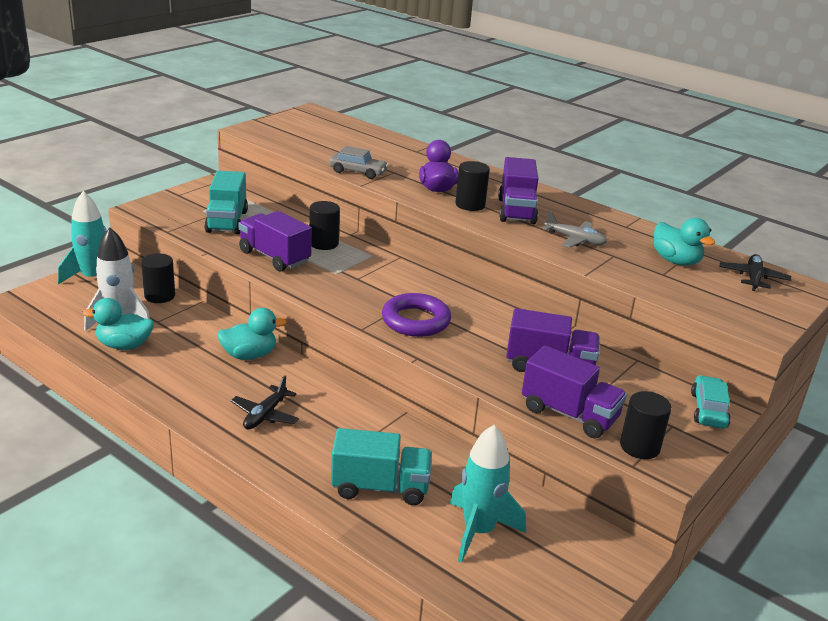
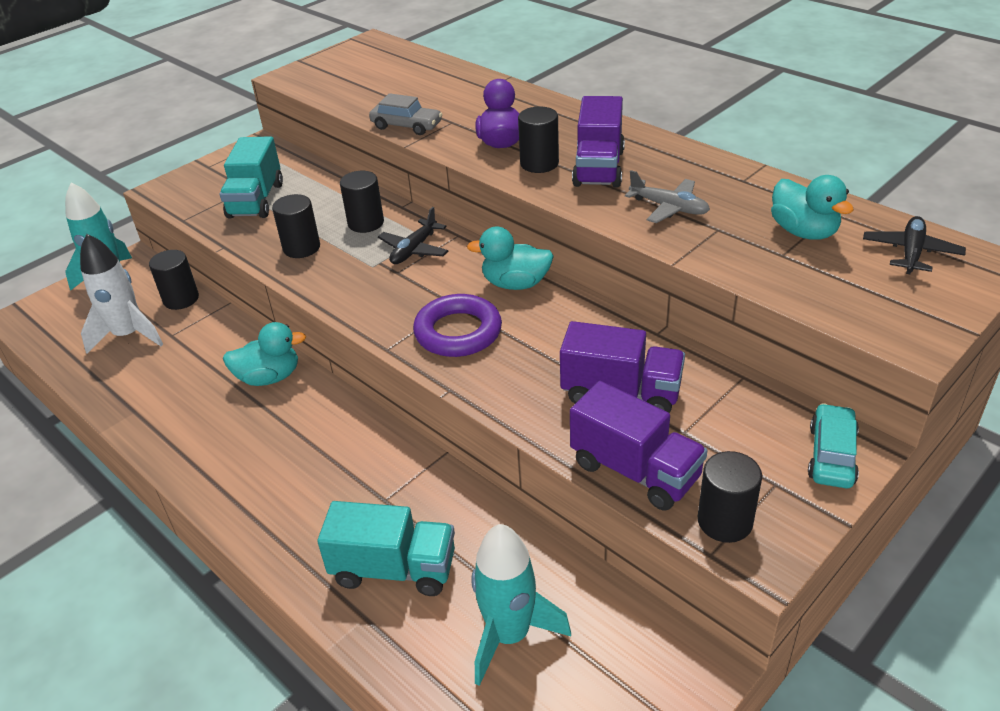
camera: 10 degrees right, 10 degrees up
(124, 345) = (126, 372): turquoise duck -> turquoise duck (515, 284)
(265, 415) = (272, 464): black plane -> black plane (414, 250)
(274, 257) = (301, 248): purple truck -> black cylinder

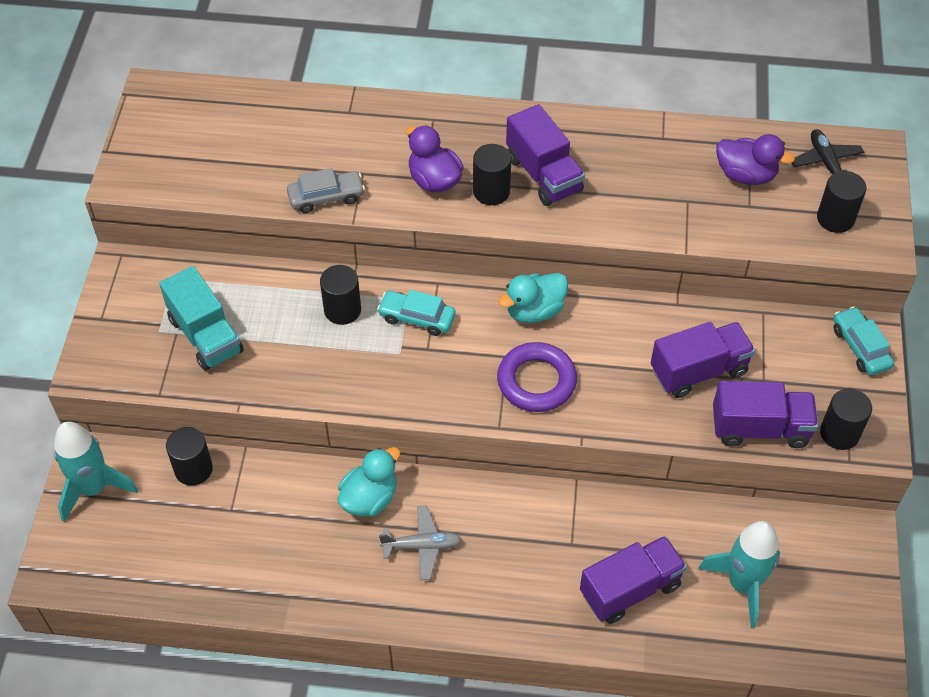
camera: 40 degrees left, 15 degrees up
(128, 335) = (190, 532): white rocket -> none
(301, 248) = (315, 367): black cylinder -> black cylinder (835, 218)
(394, 569) = (630, 589): turquoise truck -> purple truck
(414, 250) = (417, 318): black plane -> turquoise car
(669, 208) = (635, 195): grey plane -> grey plane (422, 546)
(803, 232) = (746, 175): turquoise duck -> purple duck

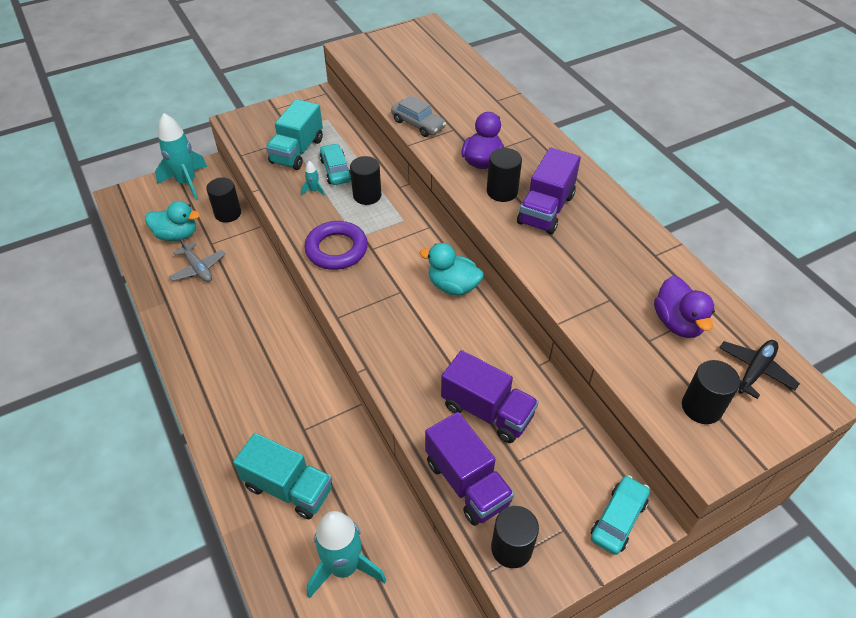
camera: 55 degrees right, 5 degrees down
(290, 353) = (314, 190): none -> turquoise rocket
(369, 498) = (263, 301): turquoise duck -> turquoise duck (177, 235)
(417, 318) = (392, 231): turquoise car -> turquoise car (336, 170)
(422, 546) = (245, 346): grey plane -> grey plane (198, 268)
(536, 381) = (393, 318): purple ring -> purple ring (336, 249)
(630, 589) = (289, 488): purple truck -> turquoise truck

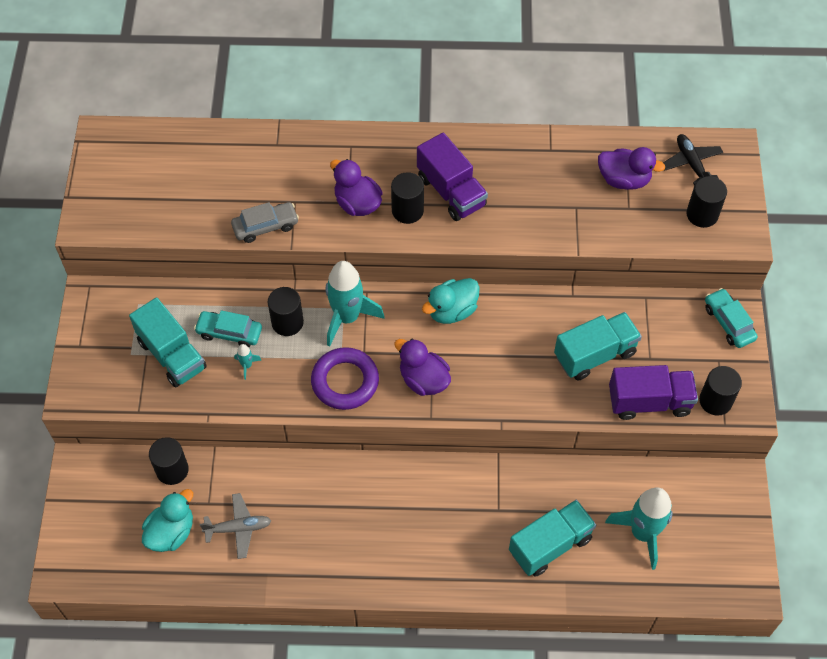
camera: 60 degrees left, 10 degrees up
(187, 183) = (88, 494): turquoise rocket -> turquoise rocket (347, 317)
(371, 297) = (423, 380): none -> purple duck
(487, 411) = (595, 354): purple truck -> turquoise truck

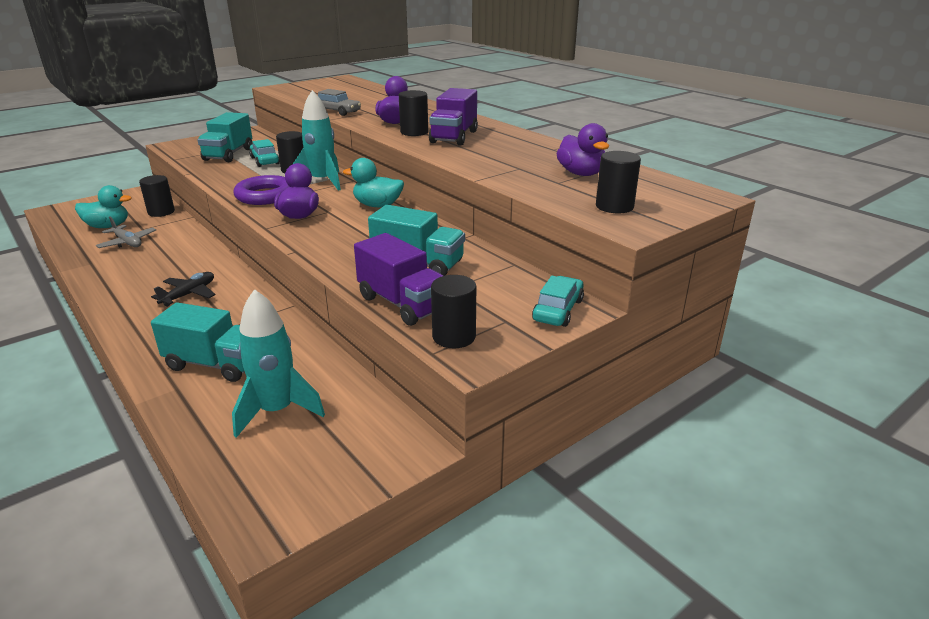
camera: 50 degrees right, 30 degrees down
(247, 365) = (244, 171): turquoise rocket -> none
(691, 163) = (655, 188): black plane -> black plane (189, 294)

